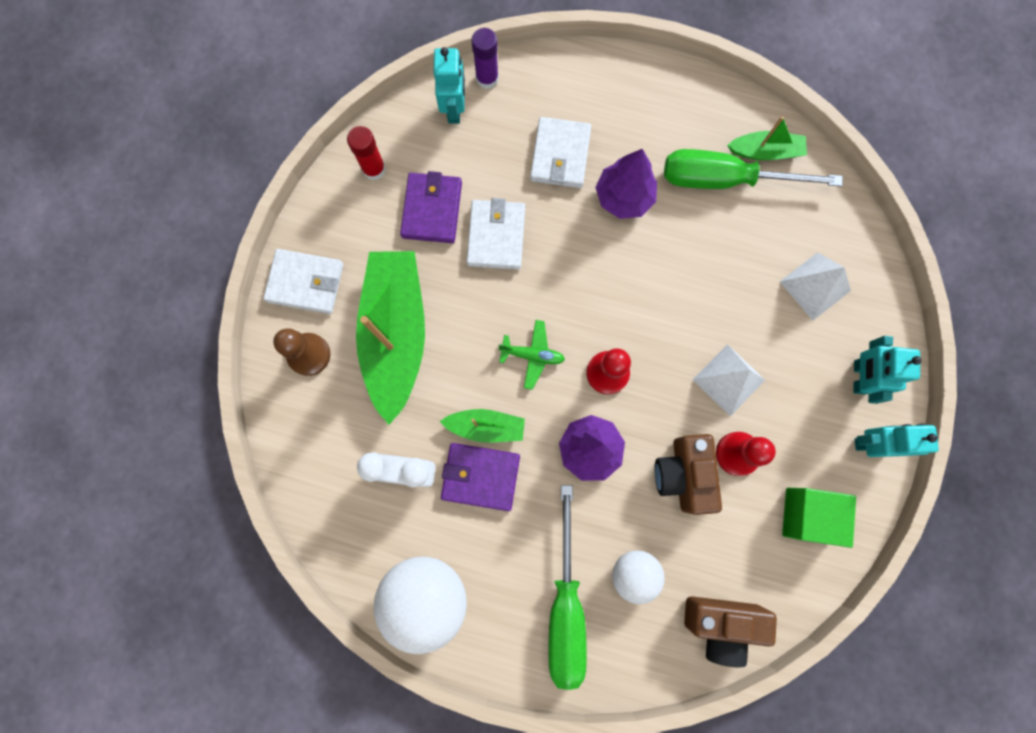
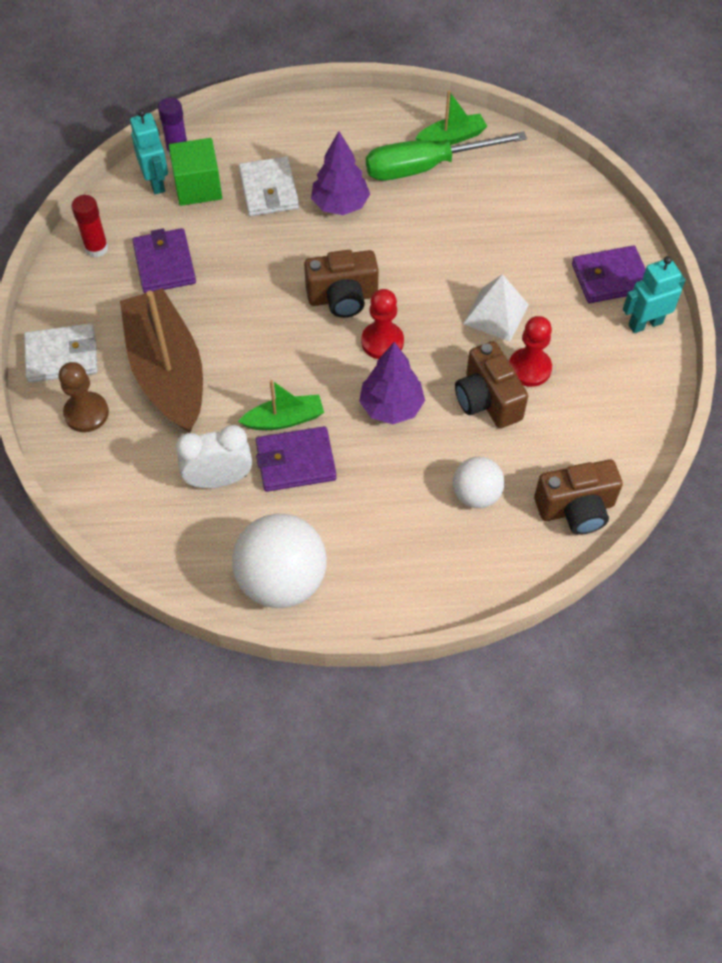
camera: 20 degrees left, 20 degrees down
(396, 334) = (167, 371): green boat -> brown boat
(496, 236) = (234, 267): white wallet -> none
(532, 355) = (306, 349): green plane -> none
(565, 606) = (422, 543): green screwdriver -> none
(587, 308) = (343, 298): none -> brown camera
(807, 515) = (615, 396): green cube -> green cube (198, 187)
(815, 286) = (540, 222): white pyramid -> none
(858, 377) = (610, 277): turquoise robot -> purple wallet

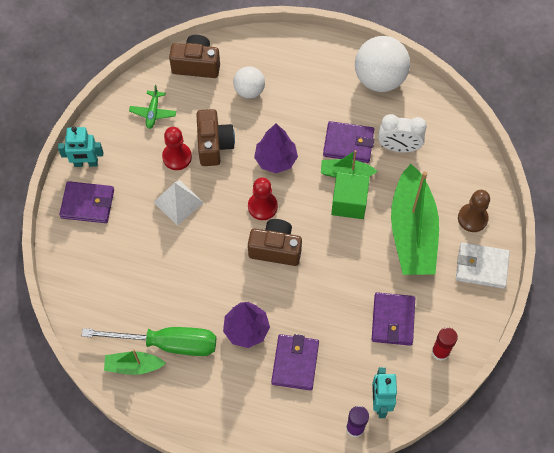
camera: 160 degrees left, 5 degrees up
(167, 371) = (412, 231): brown boat -> green boat
(198, 187) = (349, 385): green cube -> green cube (349, 202)
(268, 190) = (295, 363): white wallet -> purple wallet
(597, 417) = (153, 112): none -> green plane

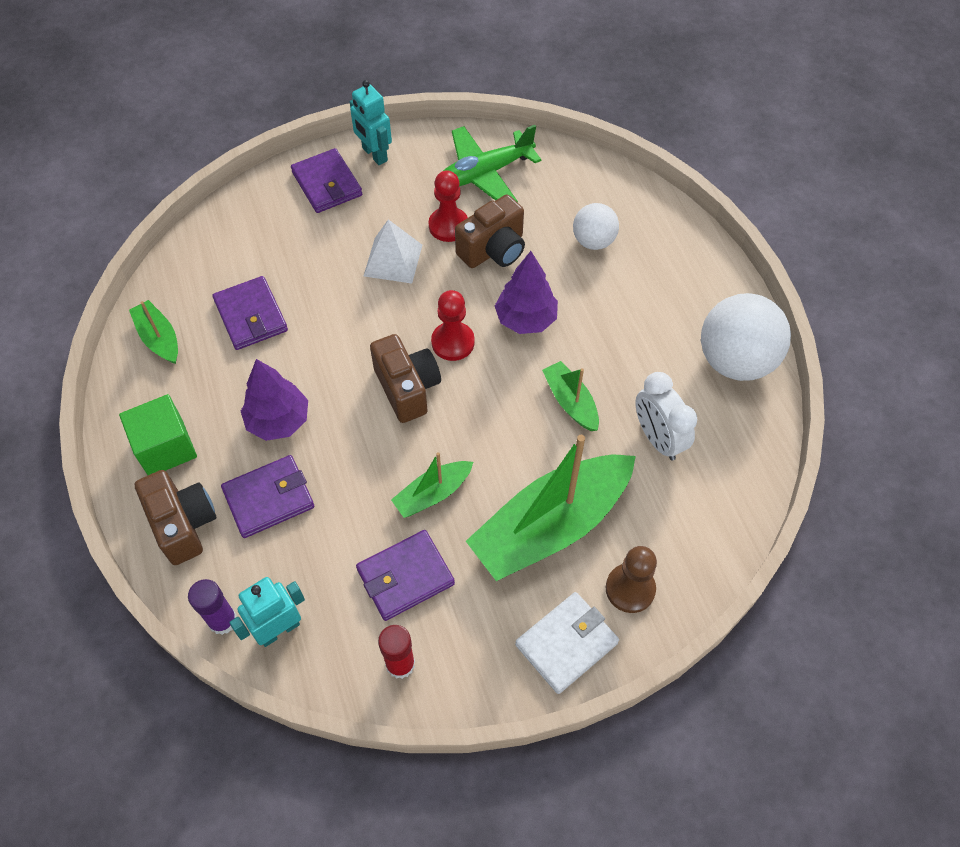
camera: 55 degrees right, 5 degrees down
(153, 112) = (485, 173): green plane -> green plane, size x1.78
(167, 343) = (208, 353): green screwdriver -> none
(196, 65) = (580, 175): brown camera -> brown camera (183, 524)
(348, 144) = (613, 380): purple wallet -> purple wallet (251, 316)
(349, 202) = (532, 429): green cube -> green cube (165, 447)
(353, 277) = (432, 494): none -> green boat
(481, 267) = (566, 644): white wallet -> white wallet turned 75 degrees clockwise

